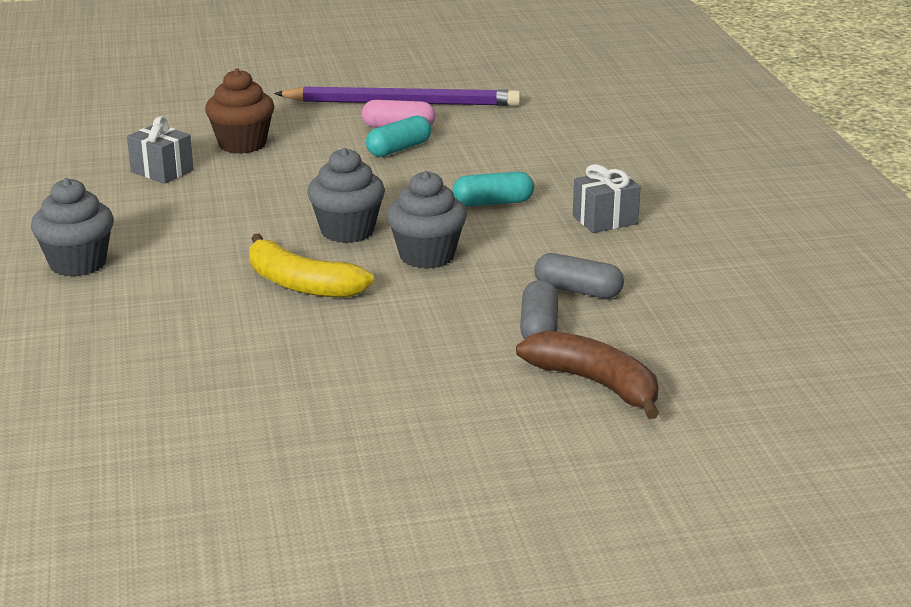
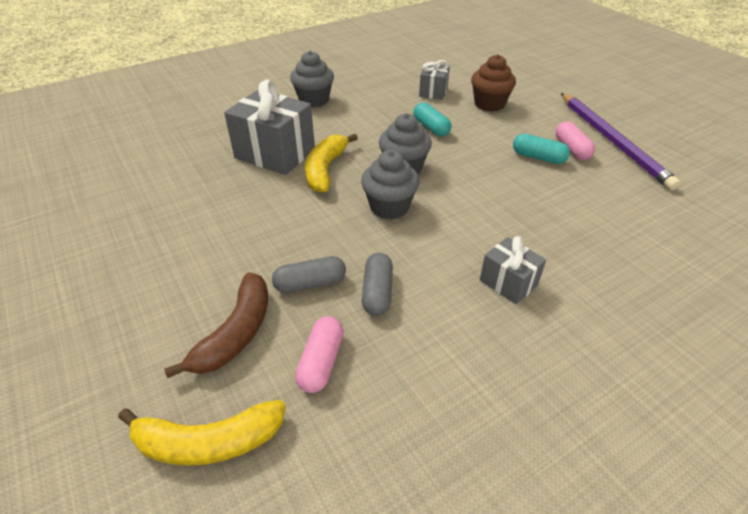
camera: 70 degrees right, 15 degrees up
(219, 317) = (275, 154): none -> grey gift
(493, 203) = (491, 217): turquoise capsule -> turquoise capsule (431, 127)
(663, 338) = (321, 362): none -> pink capsule
(739, 412) = (208, 442): none -> yellow banana

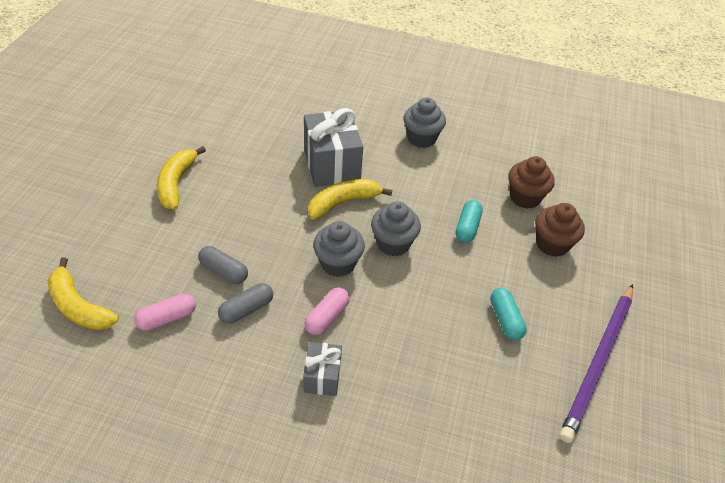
camera: 45 degrees right, 5 degrees up
(147, 258) = (176, 183): none -> yellow banana
(236, 333) = (156, 265): brown banana -> none
(433, 92) = (525, 197): grey gift -> brown cupcake
(571, 149) = (547, 337): pink capsule -> pink capsule (327, 317)

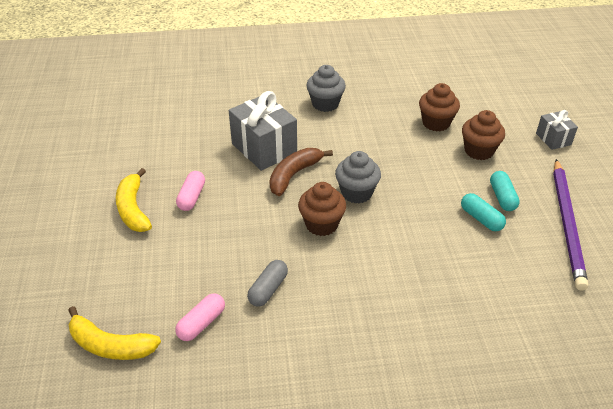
camera: 20 degrees left, 5 degrees down
(224, 271) = (227, 266): grey capsule -> none
(322, 377) = (368, 317): grey gift -> grey gift (553, 139)
(327, 317) = (340, 269): pink capsule -> pink capsule (192, 197)
(338, 263) = (321, 224): grey cupcake -> brown cupcake
(343, 202) = (294, 175): yellow banana -> brown banana
(467, 227) = (407, 160): turquoise capsule -> turquoise capsule (502, 197)

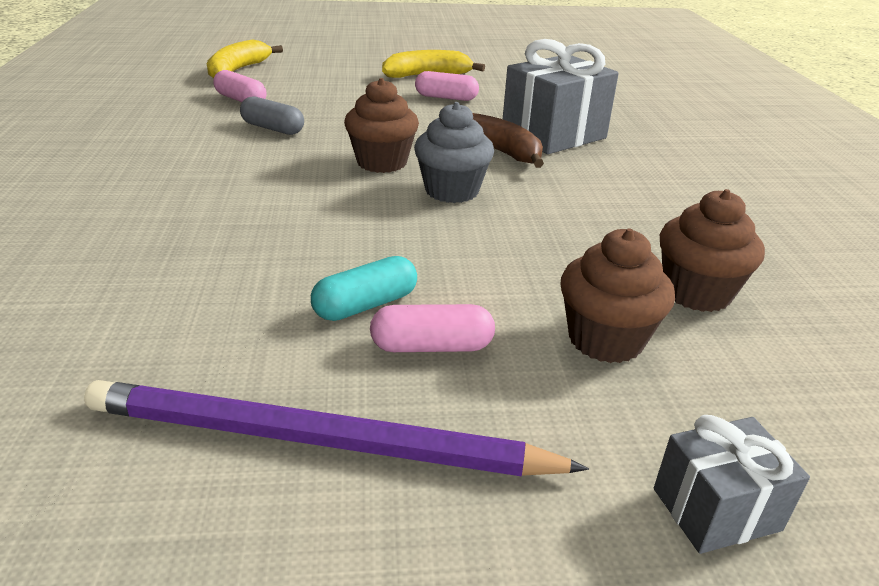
camera: 90 degrees right, 10 degrees down
(325, 104) = (699, 182): grey cupcake -> none
(502, 197) = (431, 346): turquoise capsule -> pink capsule

